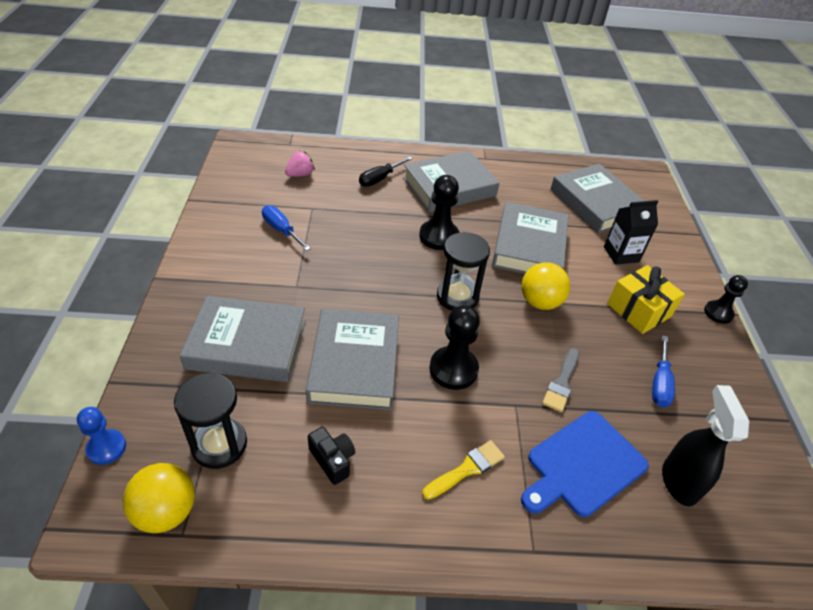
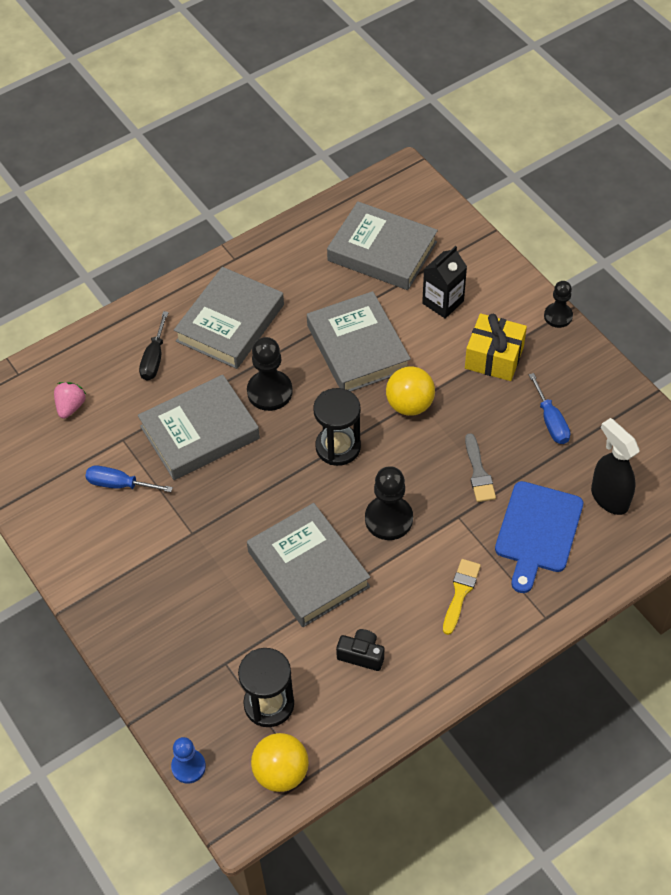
camera: 30 degrees left, 10 degrees up
(247, 344) = (206, 614): grey book -> grey book (199, 432)

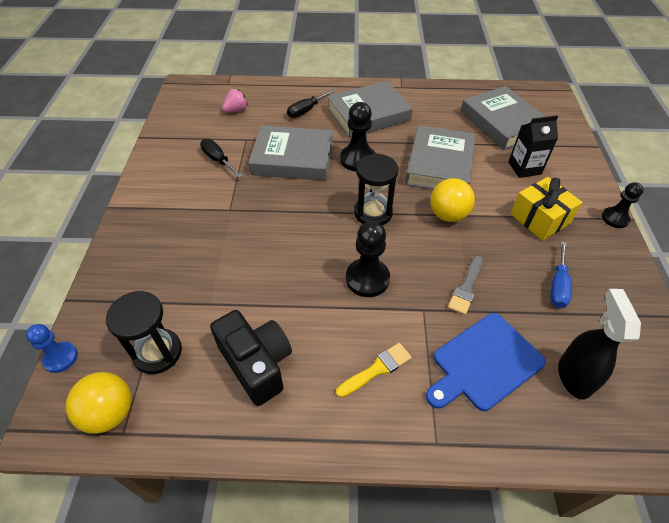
camera: 35 degrees right, 5 degrees down
(119, 484) = (218, 160): blue screwdriver -> black screwdriver
(308, 569) = (279, 277): grey book -> none
(361, 655) = (256, 364): black camera -> black camera, size x1.84

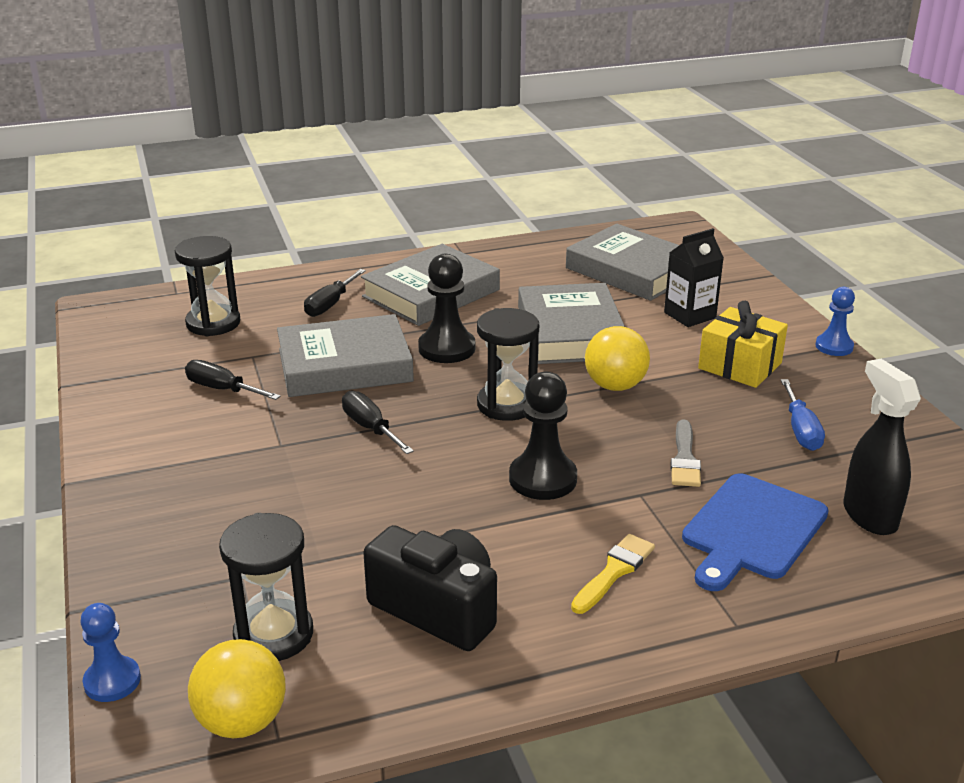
camera: 20 degrees left, 20 degrees down
(236, 110) = (213, 323): pink strawberry -> black hourglass
(285, 210) = (370, 428): none -> black screwdriver
(615, 218) = (834, 346): black pawn -> blue pawn

